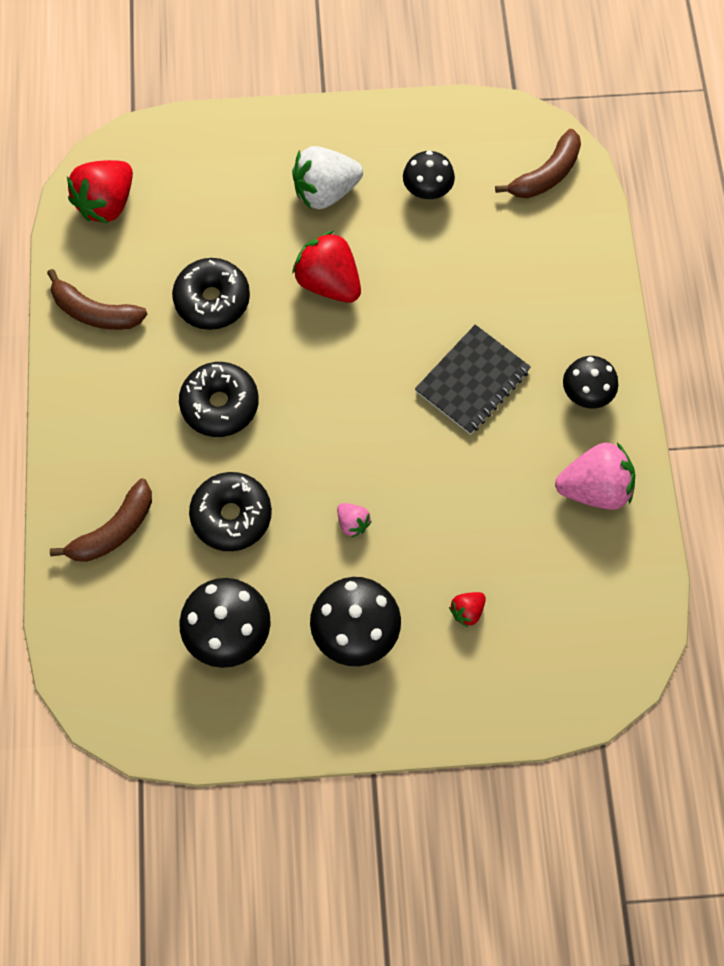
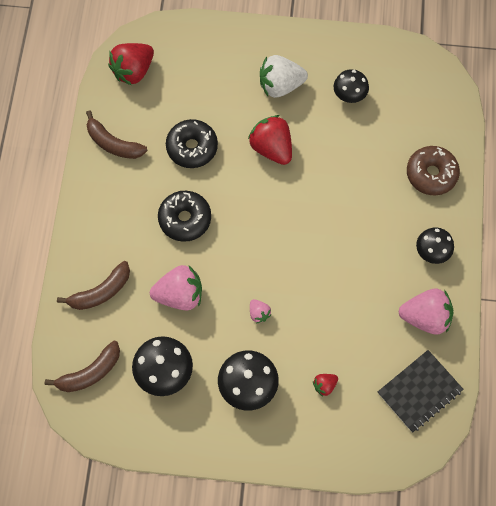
camera: 10 degrees right, 0 degrees up
(231, 516) = (179, 295): black donut -> pink strawberry
(472, 381) = (356, 231): black notebook -> black notebook (419, 391)
(546, 175) = (432, 97): brown banana -> brown banana (90, 373)
(565, 284) = (431, 174): none -> brown donut

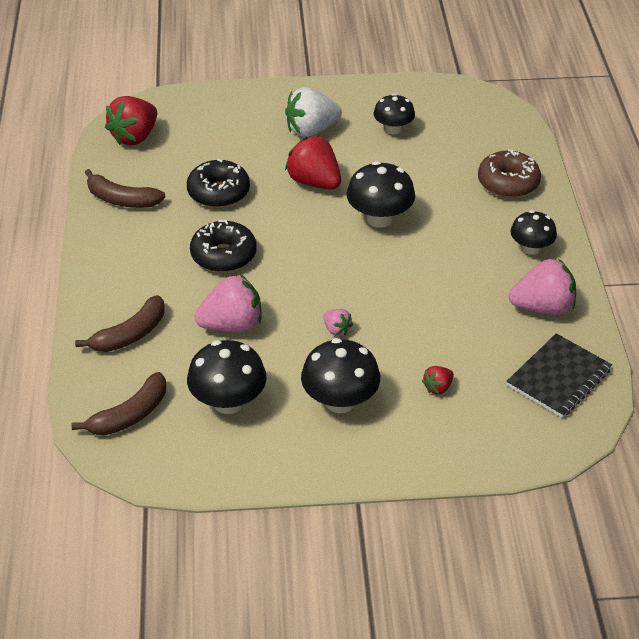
camera: 10 degrees left, 25 degrees down
(316, 198) = (379, 218): none -> black mushroom

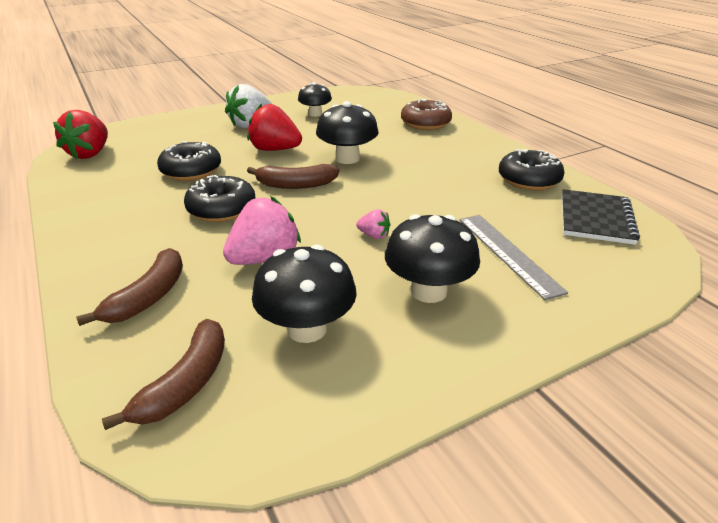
camera: 25 degrees left, 10 degrees down
(122, 200) = (92, 194): brown banana -> brown banana (295, 185)
(438, 388) = (508, 253): red strawberry -> grey ruler
(531, 248) = (480, 151): black mushroom -> none
(543, 307) = (529, 180): pink strawberry -> black donut

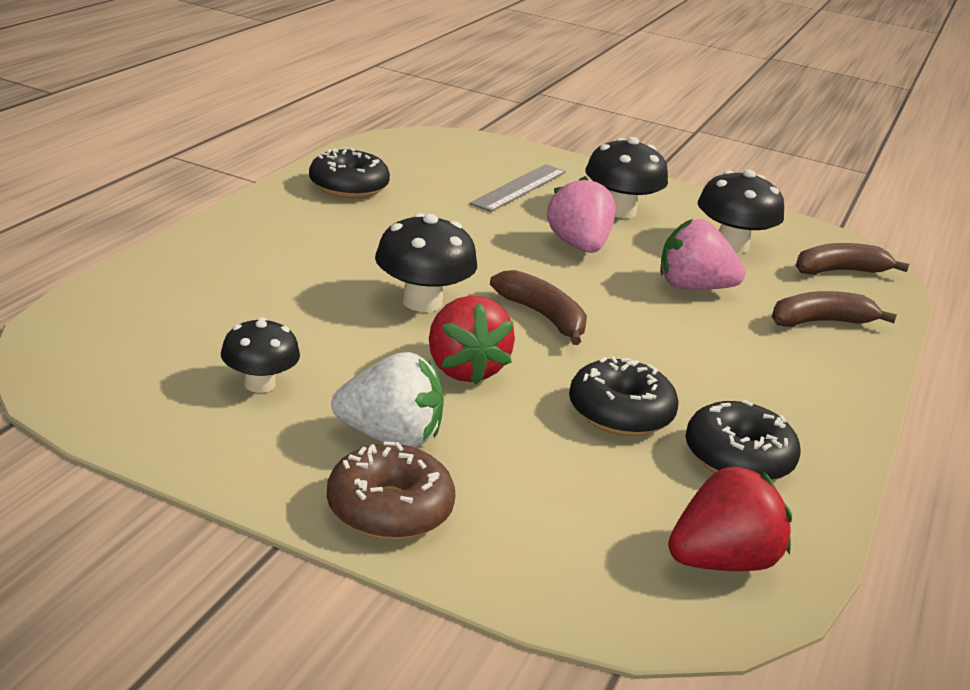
camera: 130 degrees left, 5 degrees down
(222, 209) = (662, 344): black donut -> black donut (738, 458)
(374, 235) = (578, 246): pink strawberry -> pink strawberry, size x2.07
(425, 123) = (210, 270): brown donut -> brown donut (389, 509)
(596, 219) = (403, 157): black notebook -> none

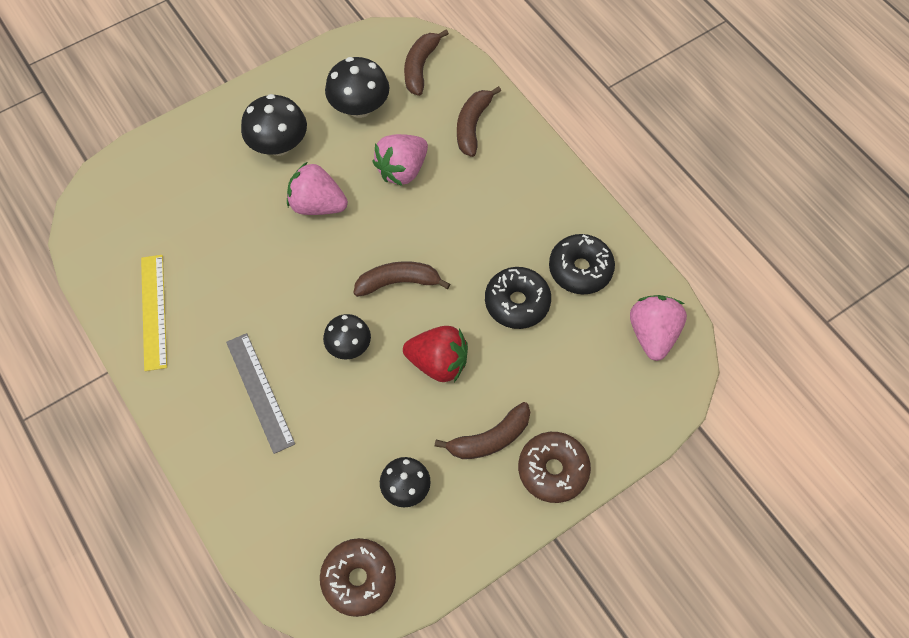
camera: 55 degrees left, 35 degrees up
(102, 377) = (359, 579): none -> brown donut
(348, 187) = (153, 311): black donut -> yellow ruler
(390, 437) = (490, 439): white strawberry -> brown banana
(422, 302) = (349, 346): black mushroom -> black mushroom, size x0.66
(519, 187) = (210, 190): grey ruler -> grey ruler (259, 392)
(721, 561) = (652, 334): red strawberry -> pink strawberry

